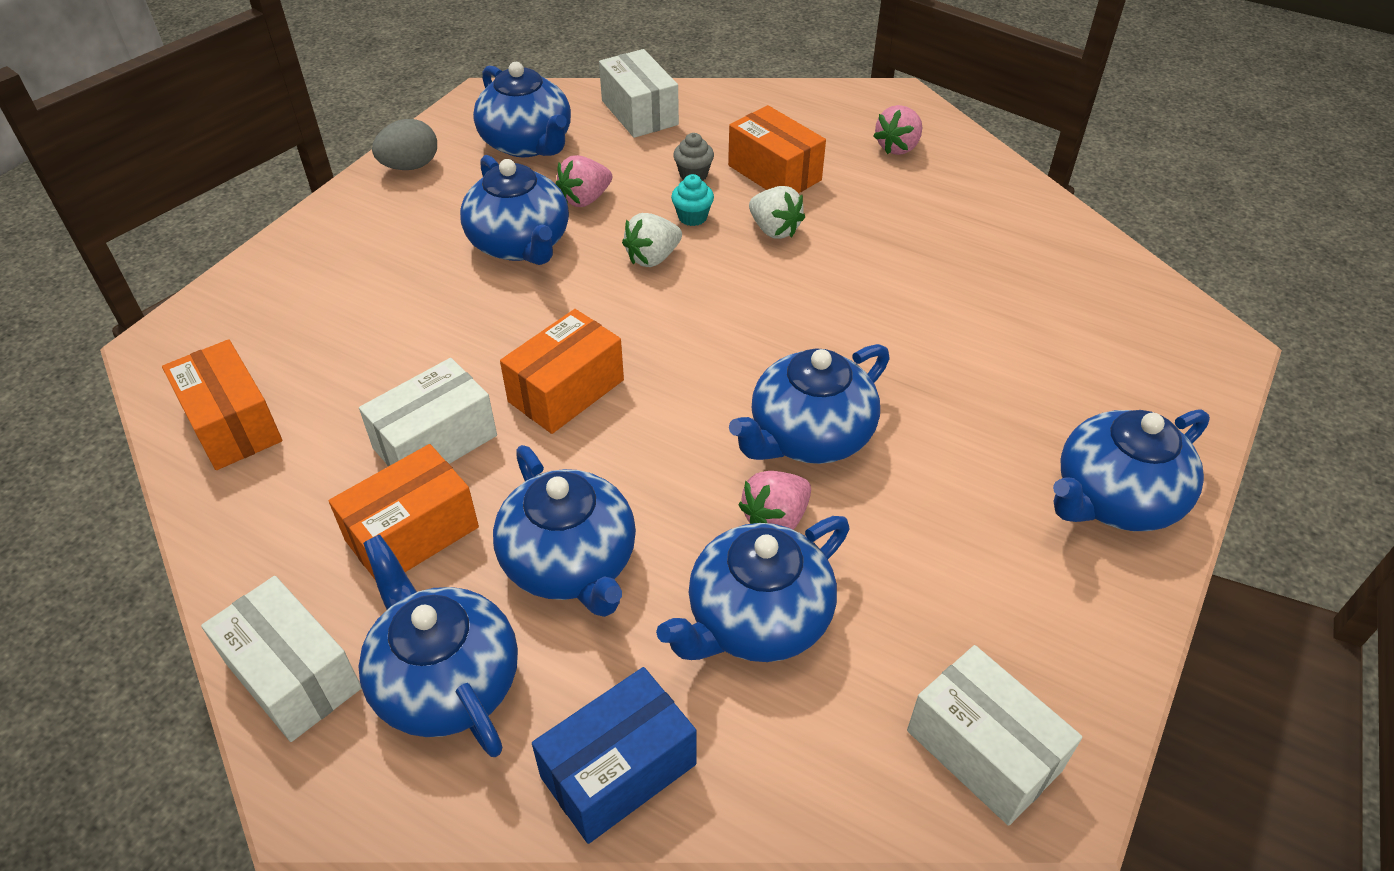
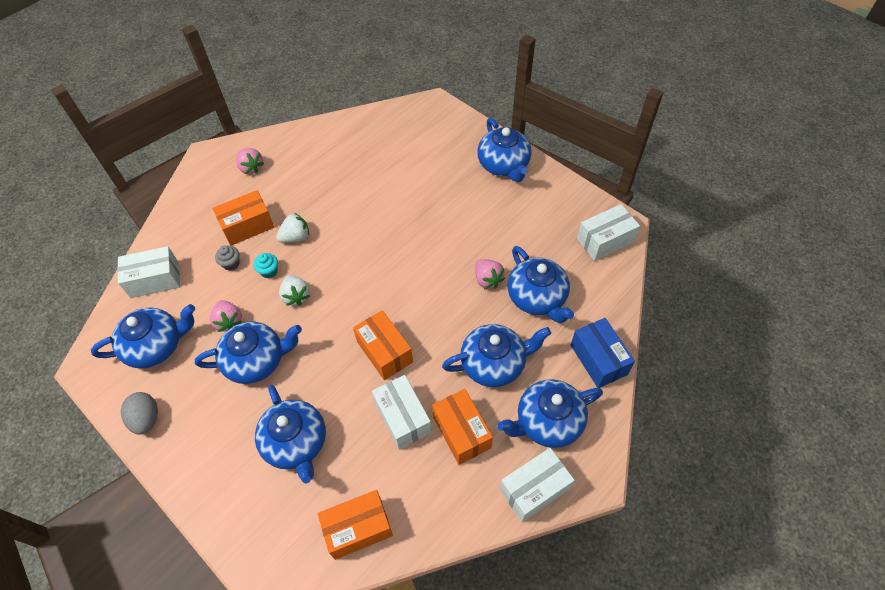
camera: 75 degrees left, 10 degrees up
(809, 436) = (444, 256): blue teapot -> blue teapot (296, 443)

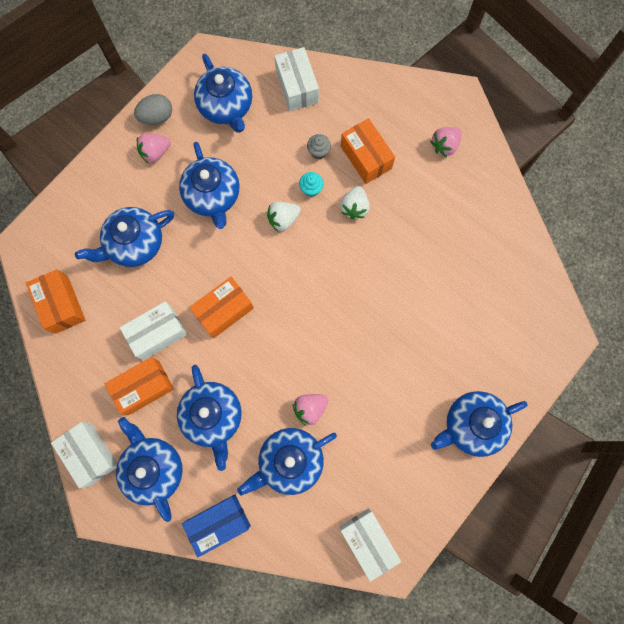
camera: 85 degrees right, 20 degrees up
(229, 321) = (253, 163): pink strawberry -> pink strawberry (155, 152)
(296, 237) = (354, 207): white strawberry -> white strawberry turned 45 degrees clockwise

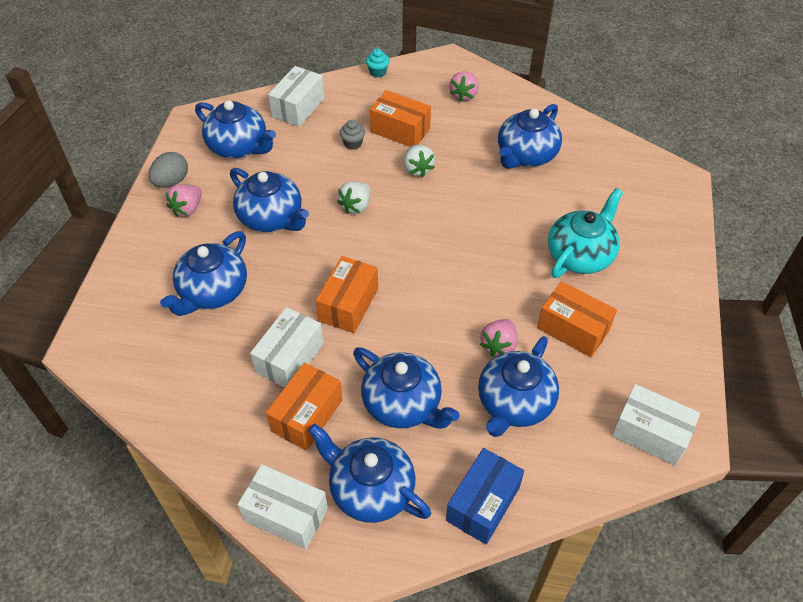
camera: 30 degrees left, 25 degrees down
(61, 305) = (161, 383): orange box -> orange box (573, 329)
(297, 87) = (298, 107): white box -> white box turned 75 degrees clockwise
(311, 189) = (366, 173): turquoise cupcake -> turquoise cupcake (378, 72)
(427, 364) = (580, 255): none -> turquoise teapot
(472, 425) = (661, 282): blue teapot -> blue teapot (526, 155)

